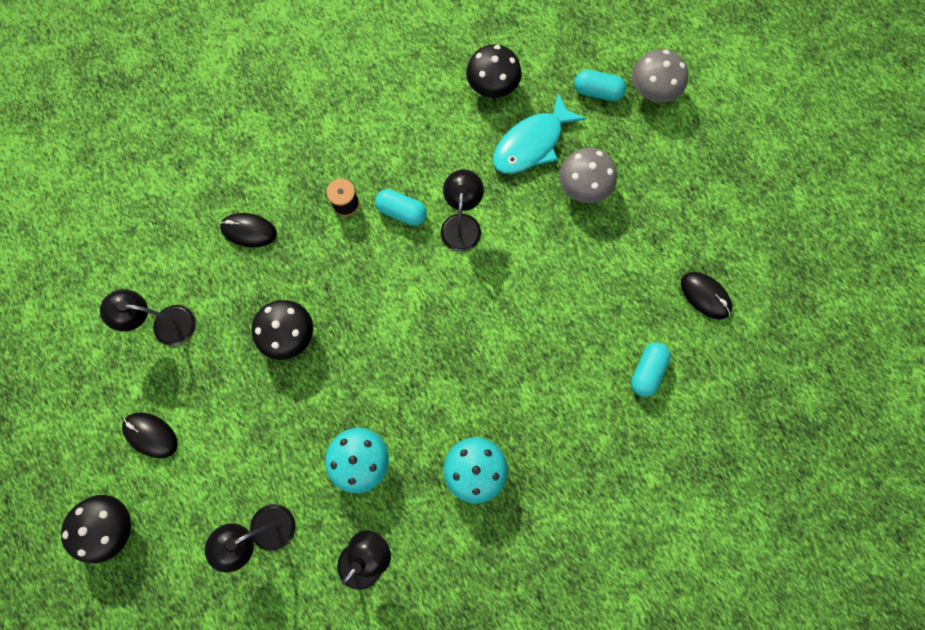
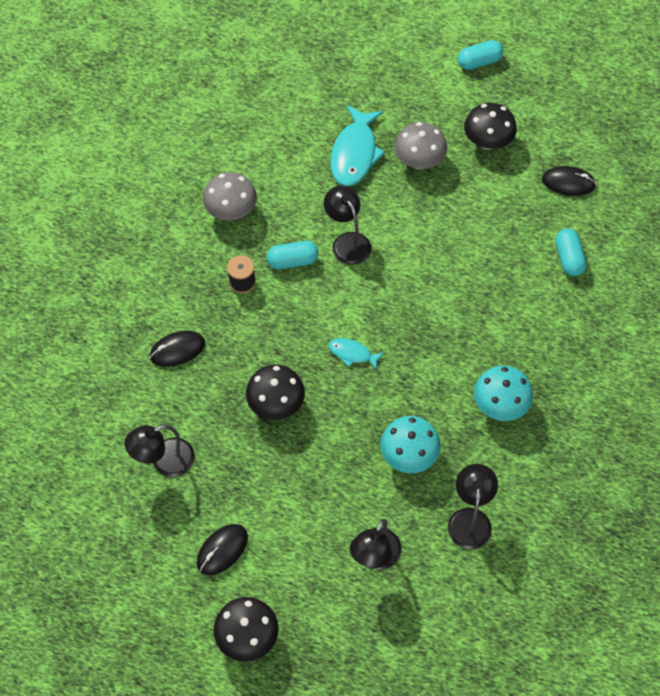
camera: 35 degrees left, 15 degrees down
(151, 435) = (222, 550): black mouse -> black mouse turned 45 degrees counterclockwise
(386, 332) = (352, 353): none -> turquoise fish
(492, 87) = (290, 131): black mushroom -> black mushroom (487, 142)
(597, 92) = (375, 89): turquoise capsule -> turquoise capsule (479, 62)
(652, 91) = (416, 66): grey mushroom -> grey mushroom (231, 211)

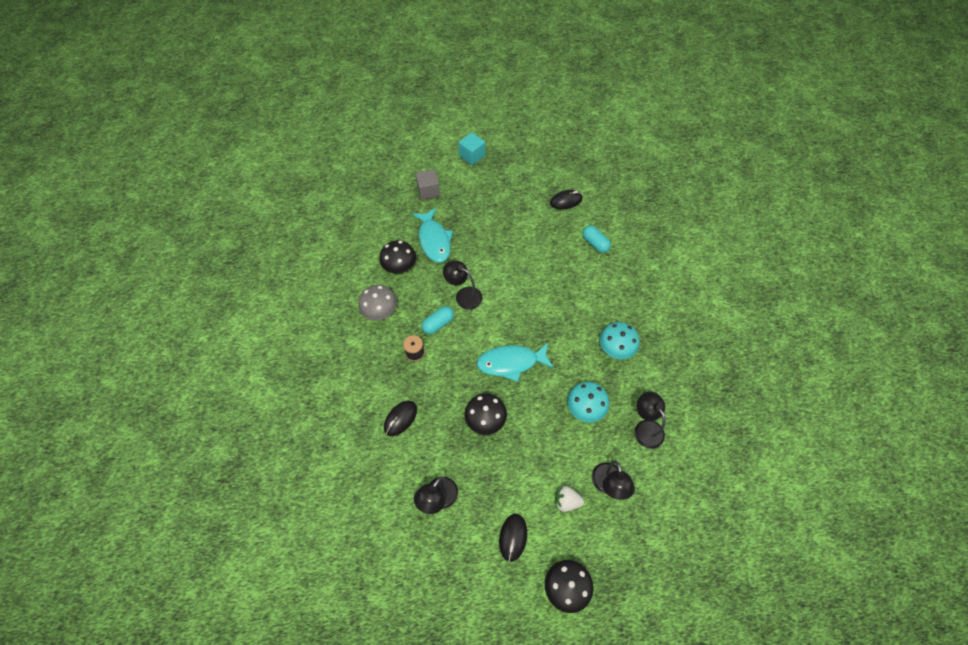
camera: 30 degrees left, 0 degrees up
(311, 547) = (566, 501): none -> white strawberry
(352, 353) = (511, 363): turquoise fish -> turquoise fish, size x1.96
(389, 85) = (428, 191): none -> grey cube
(419, 161) = (475, 227): grey mushroom -> none
(479, 62) = (472, 155): turquoise capsule -> turquoise cube
(487, 142) = (506, 198): black mushroom -> black mushroom (399, 267)

